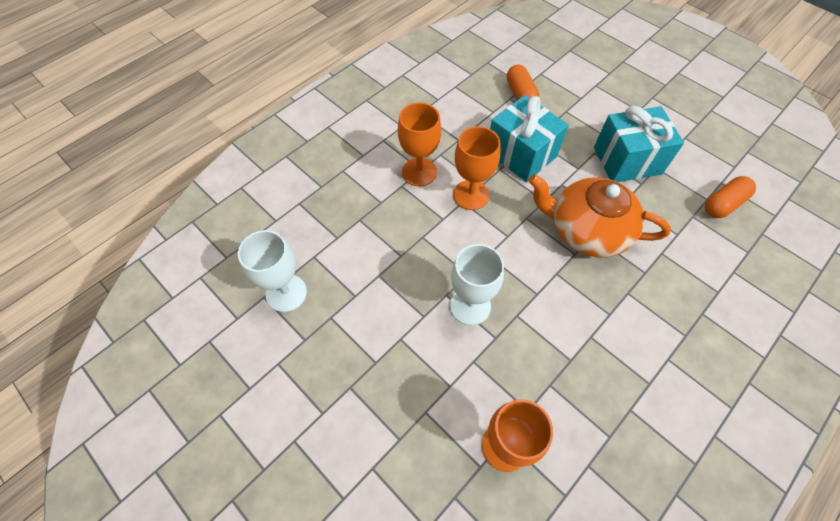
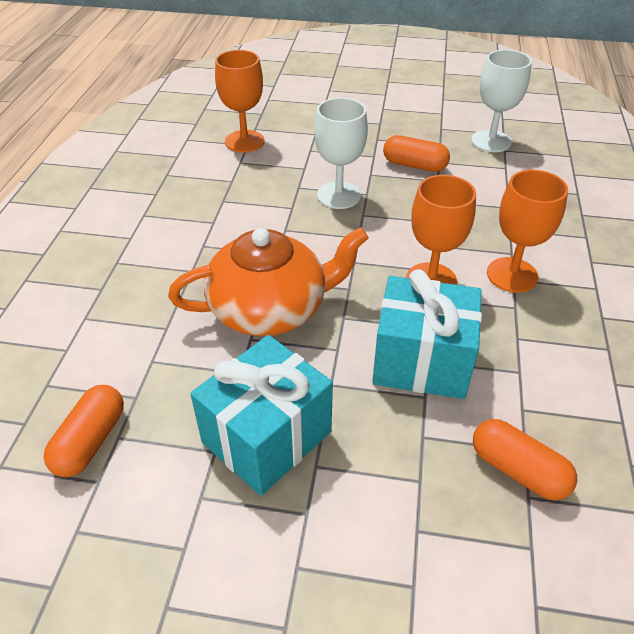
camera: 145 degrees right, 15 degrees down
(379, 303) = (414, 165): none -> orange capsule

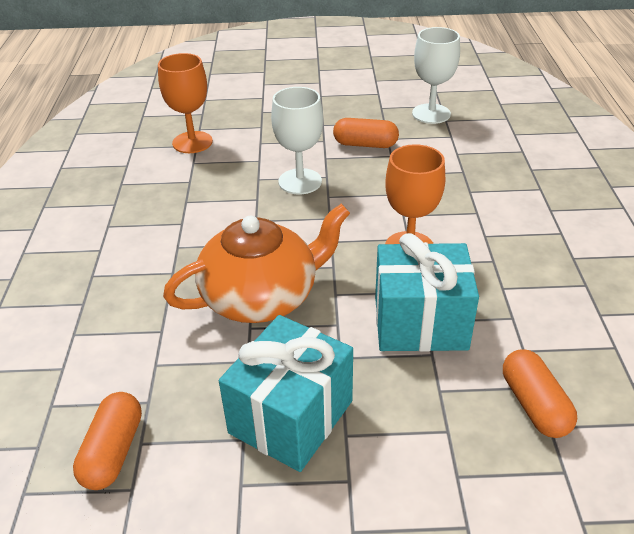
camera: 10 degrees left, 5 degrees down
(512, 275) = (482, 232): orange goblet -> none
(518, 470) = (534, 405): orange capsule -> orange capsule turned 45 degrees clockwise

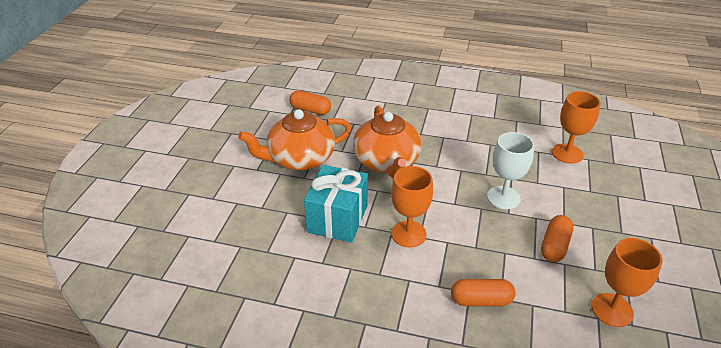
camera: 105 degrees right, 0 degrees up
(291, 417) = (300, 158): turquoise gift -> orange teapot
(431, 114) = (612, 310): white goblet -> orange goblet
(534, 405) = (256, 245): orange capsule -> orange capsule (481, 300)

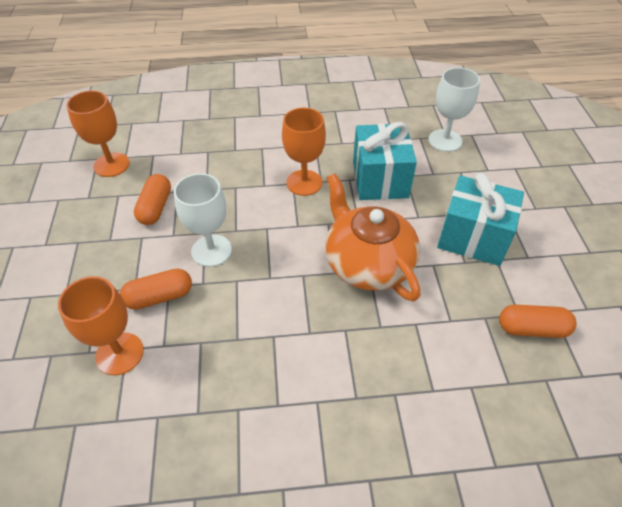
camera: 160 degrees right, 10 degrees up
(246, 241) = (445, 140): none -> white goblet
(300, 158) = (473, 237): orange teapot -> turquoise gift
(481, 300) = (224, 146): orange capsule -> orange capsule (159, 297)

